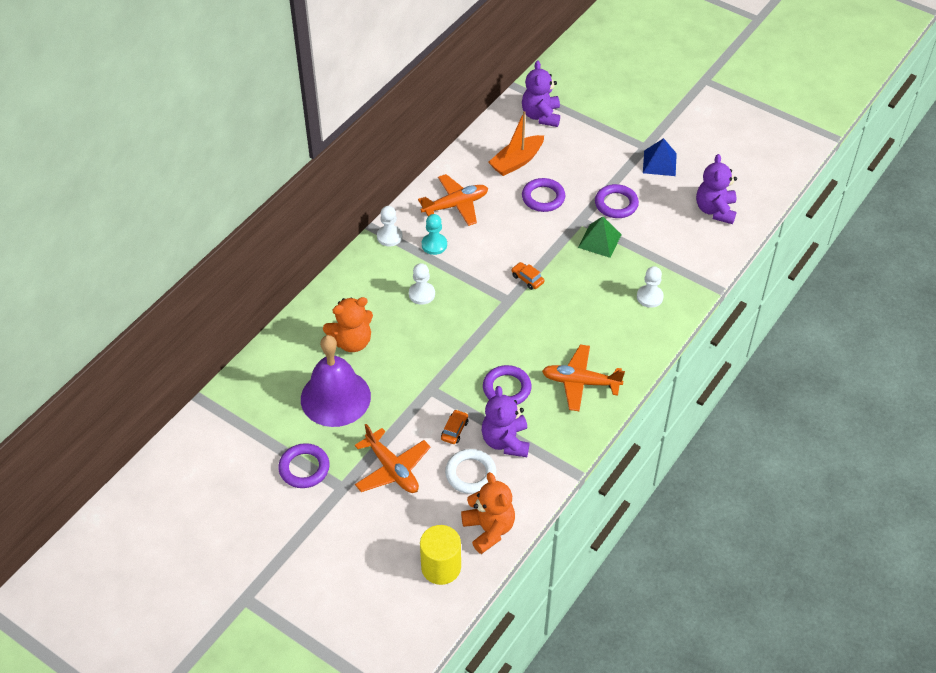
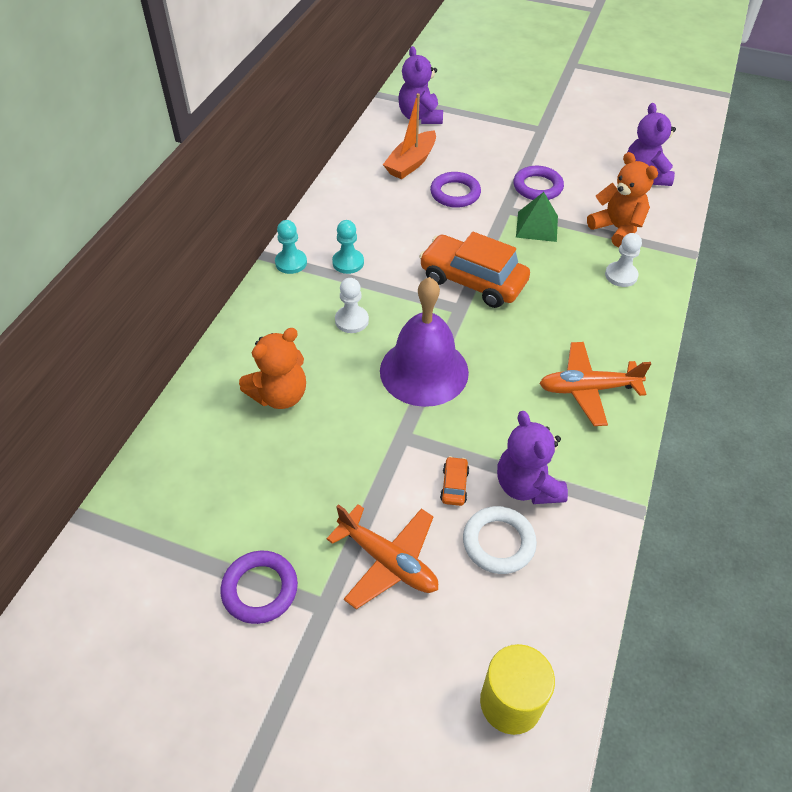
camera: 15 degrees left, 0 degrees up
(335, 397) = (278, 474): purple bell -> purple bell (424, 371)
(389, 236) = (291, 263): white pawn -> turquoise pawn
(455, 205) = (358, 216): orange plane -> none
(489, 529) = (556, 621): orange teddy bear -> orange teddy bear (617, 229)
(507, 388) = (500, 415): purple ring -> none
(527, 279) = (472, 281): orange car -> orange car, size x2.46
(659, 163) = (564, 141): blue pyramid -> none

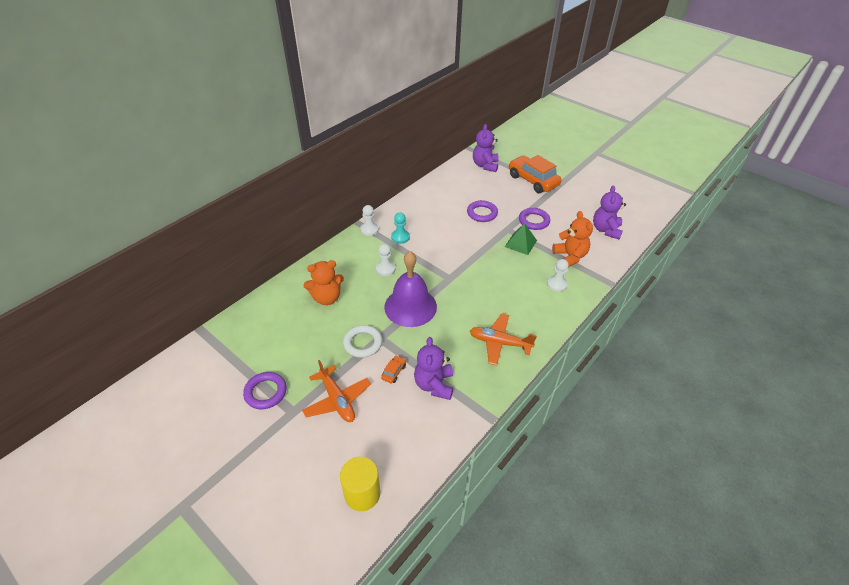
camera: 20 degrees right, 5 degrees down
(291, 263) = (369, 230): turquoise pawn -> white pawn
(411, 163) = (465, 190): orange boat -> none
(472, 281) = (465, 265): orange car -> orange car (533, 180)
(498, 542) = (401, 409): white ring -> white ring (363, 343)

